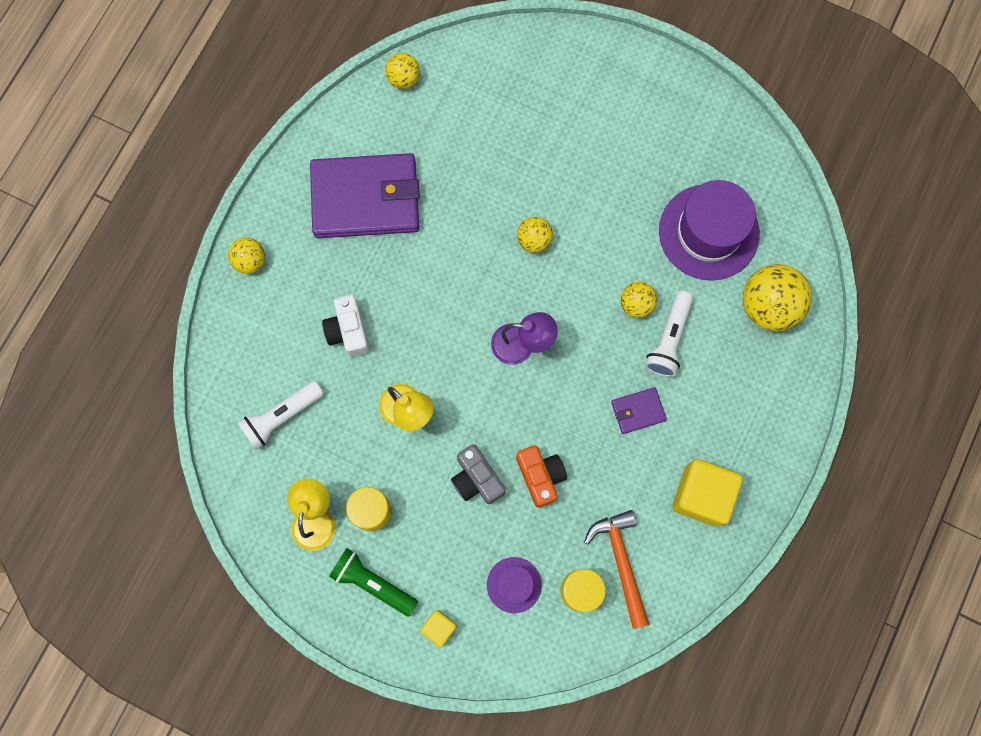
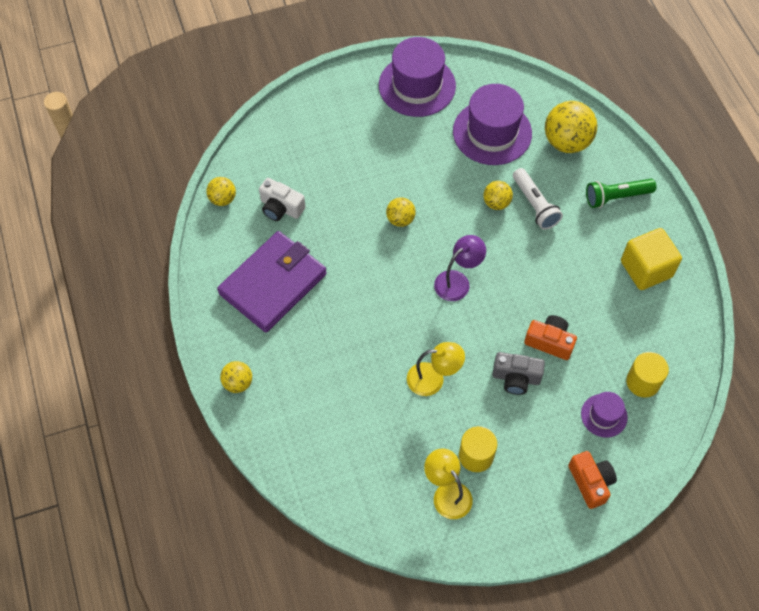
camera: 45 degrees left, 15 degrees down
(282, 417) = (359, 454): white flashlight -> none
(348, 331) = (346, 367): white camera -> white camera (281, 208)
(373, 583) = (524, 496): green flashlight -> green flashlight (616, 197)
(439, 627) = (590, 482): yellow cube -> orange camera
(621, 562) = (646, 345): orange hammer -> none
(638, 411) = (562, 257): purple wallet -> none
(690, 121) = (417, 86): none -> purple hat

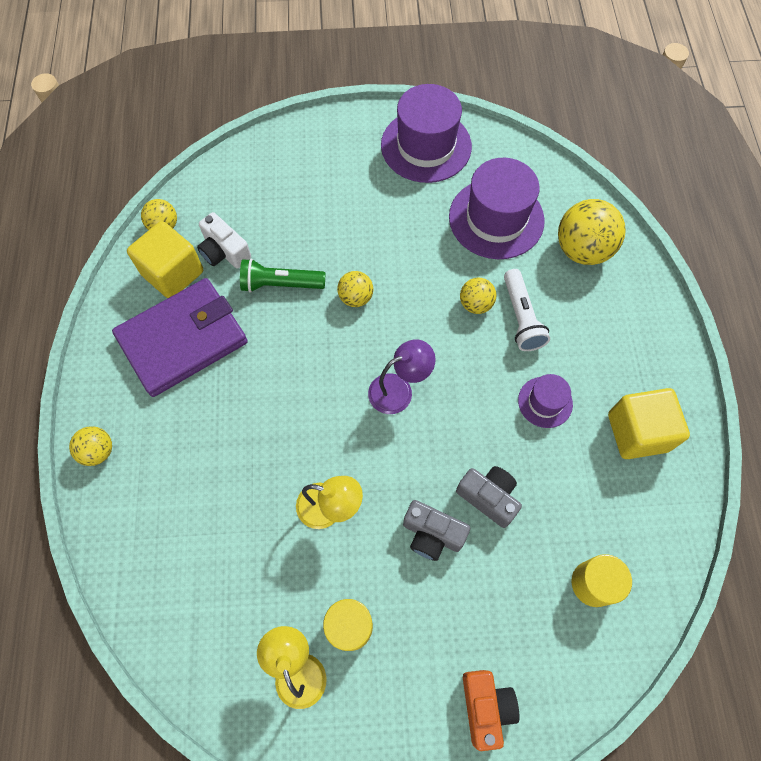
camera: 15 degrees right, 5 degrees up
(245, 234) = (173, 273): none -> yellow cube
(550, 342) = (488, 497): orange camera -> grey camera
(604, 415) = (529, 616): purple hat -> purple hat (545, 402)
(616, 197) = (624, 331): green flashlight -> green flashlight (280, 284)

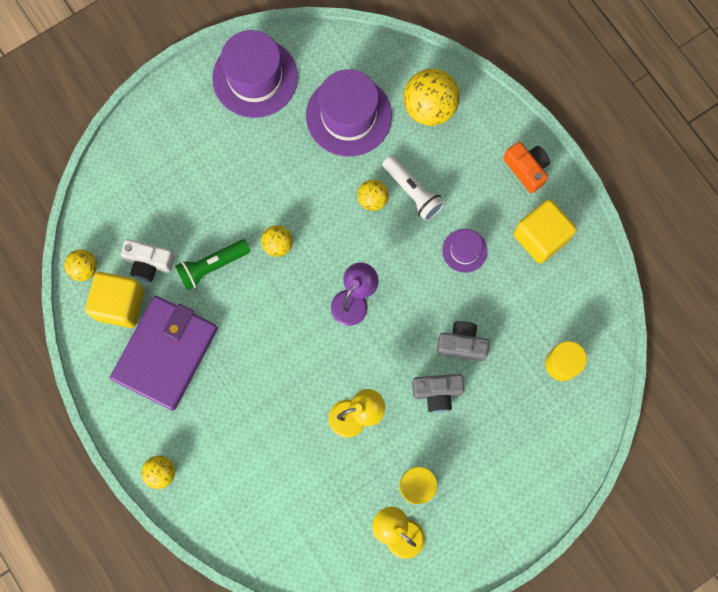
camera: 30 degrees left, 10 degrees up
(486, 706) = (533, 483): orange camera -> orange camera (526, 169)

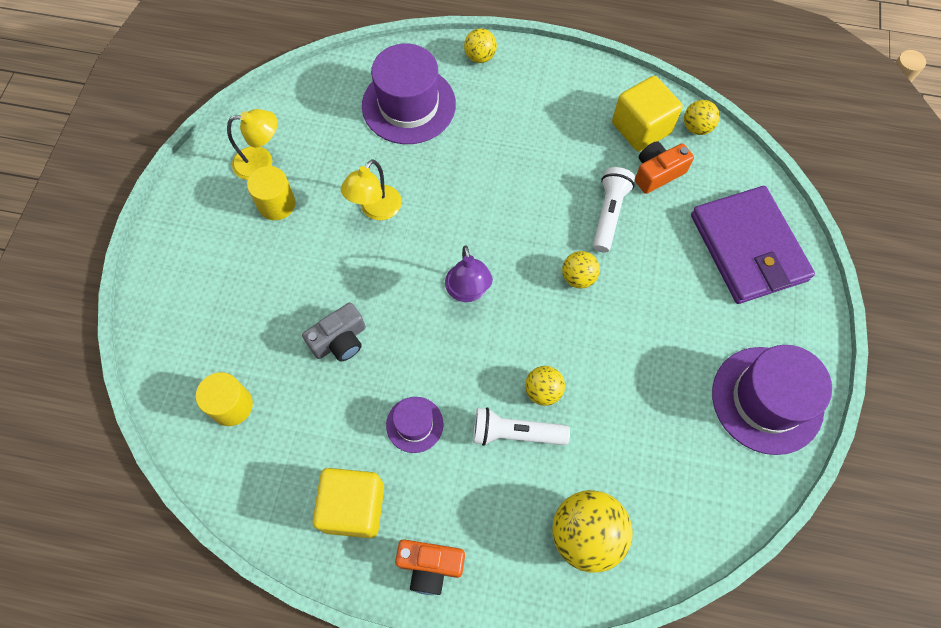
camera: 135 degrees right, 10 degrees down
(149, 263) = (657, 173): white camera -> orange camera
(165, 353) = (568, 127): purple wallet -> purple wallet (748, 248)
(212, 266) = (609, 214): green flashlight -> white flashlight
(348, 116) = (648, 448): purple hat -> purple hat (409, 105)
(437, 392) = (325, 284): grey camera -> none

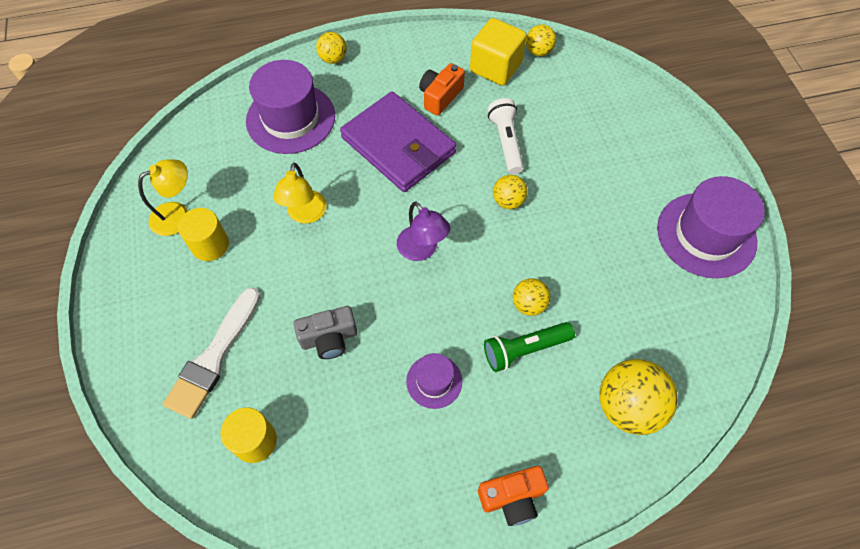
camera: 25 degrees left, 5 degrees down
(232, 313) = (214, 357): none -> white brush
(340, 340) = (329, 338): grey camera -> grey camera turned 45 degrees clockwise
(354, 507) = (417, 479): yellow cube -> none
(515, 433) = (524, 349): white flashlight -> green flashlight
(657, 173) = (527, 96): orange camera -> orange camera (440, 96)
(748, 248) = (627, 126): purple wallet -> purple wallet (398, 145)

